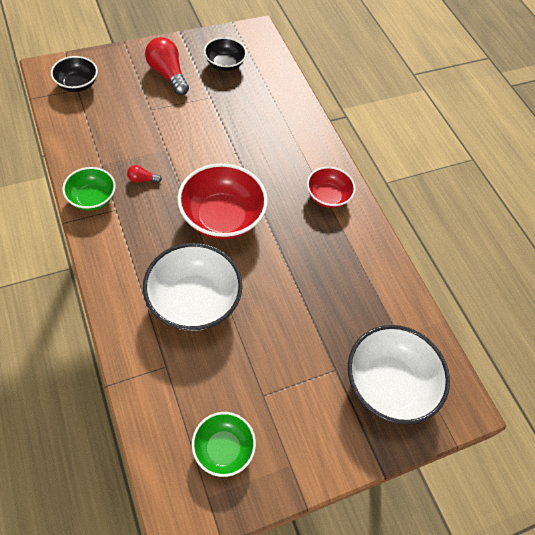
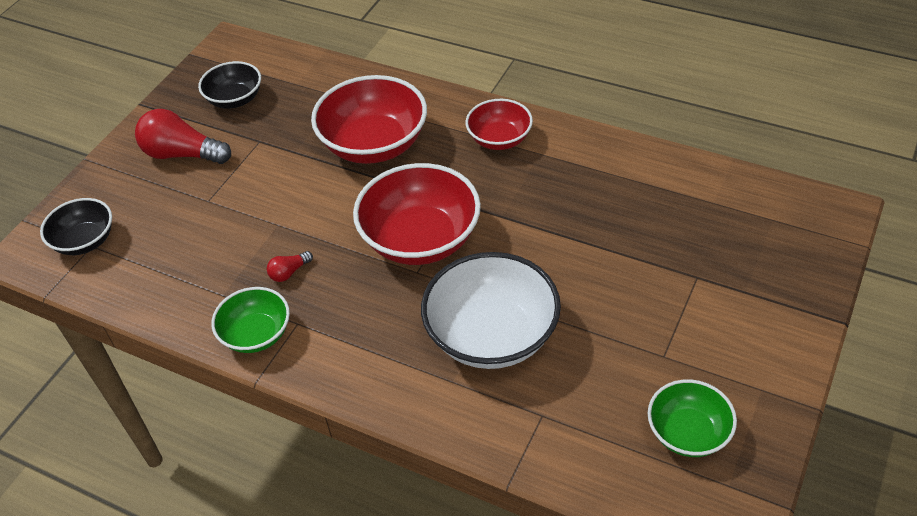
camera: 30 degrees left, 10 degrees down
(261, 145) = (374, 144): none -> red bowl
(388, 384) = (755, 249): white bowl -> none

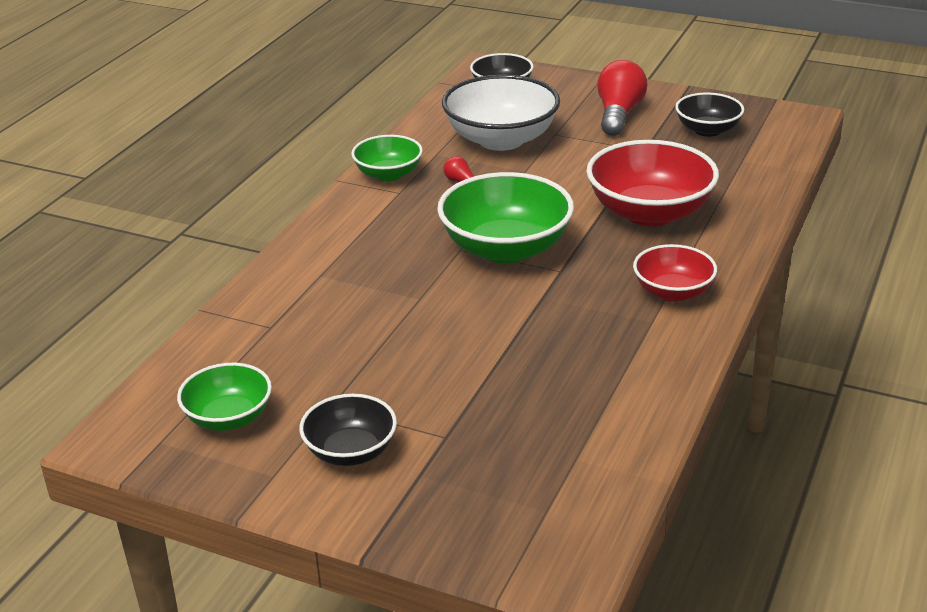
camera: 85 degrees right, 15 degrees down
(420, 239) = (506, 249): red bowl -> green bowl
(492, 335) = (372, 295): white bowl -> white bowl (501, 139)
(723, 337) = (350, 451): none -> black bowl

